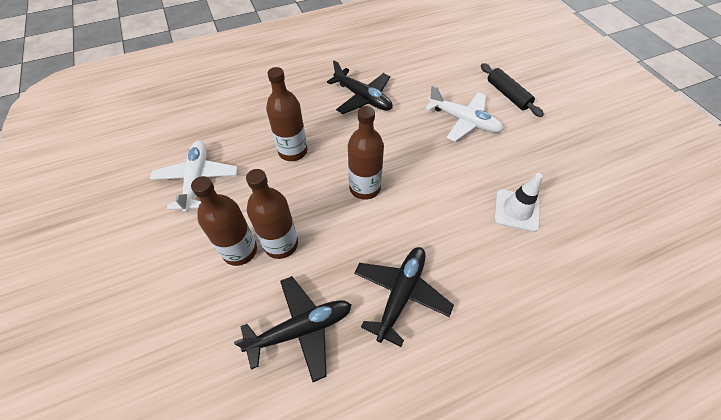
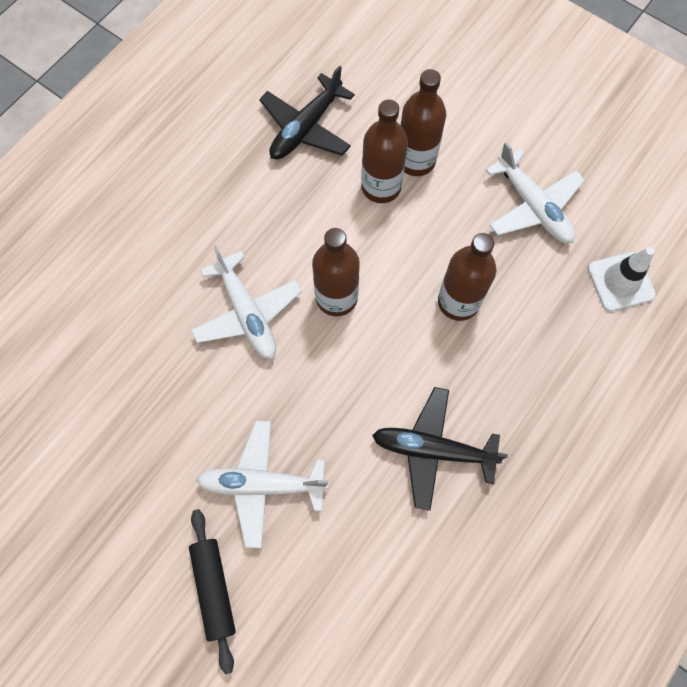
camera: 150 degrees right, 15 degrees up
(400, 294) = (233, 201): black plane -> none
(430, 206) = (247, 313): none -> white plane
(507, 95) = (214, 588): black rolling pin -> black rolling pin turned 45 degrees clockwise
(516, 210) = (143, 361): white traffic cone -> white traffic cone (620, 282)

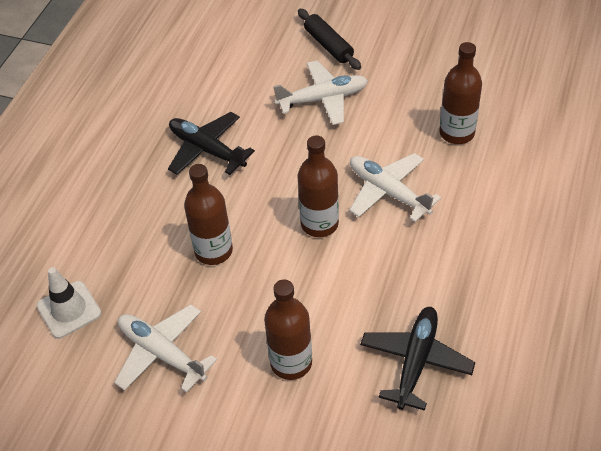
camera: 165 degrees right, 20 degrees down
(381, 187) = (316, 326): brown bottle -> brown bottle (457, 133)
(432, 450) = (207, 150): black plane -> black plane turned 135 degrees counterclockwise

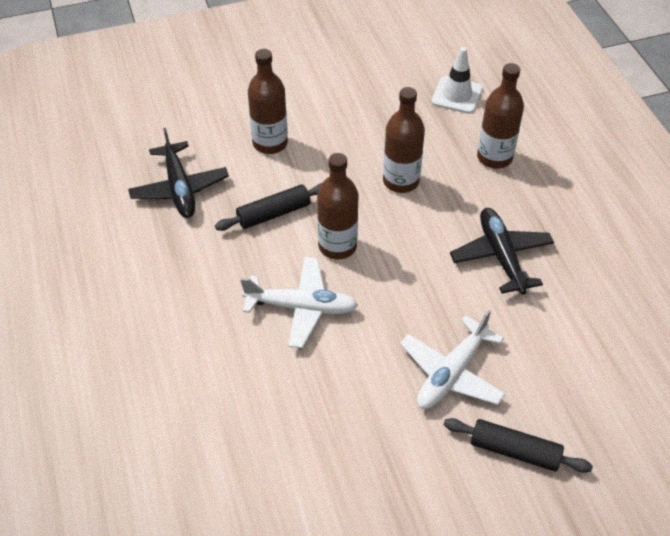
camera: 140 degrees right, 0 degrees up
(162, 353) = (364, 105): white plane -> none
(207, 150) = (501, 256): black plane -> black plane turned 105 degrees counterclockwise
(348, 283) = (273, 213): none -> black rolling pin
(457, 133) = (281, 412): brown bottle -> brown bottle (494, 157)

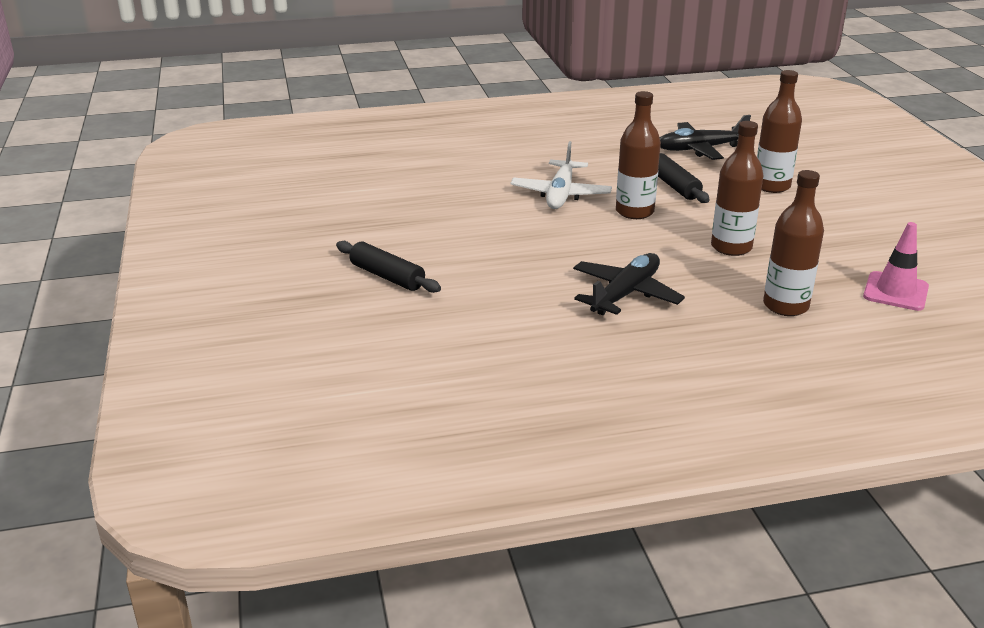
camera: 95 degrees right, 20 degrees down
(451, 373) = (477, 255): white plane -> none
(457, 95) = (895, 292): white traffic cone -> pink traffic cone
(501, 256) = (625, 294): black plane -> black plane turned 45 degrees counterclockwise
(514, 451) = (387, 276): black rolling pin -> black rolling pin turned 75 degrees counterclockwise

